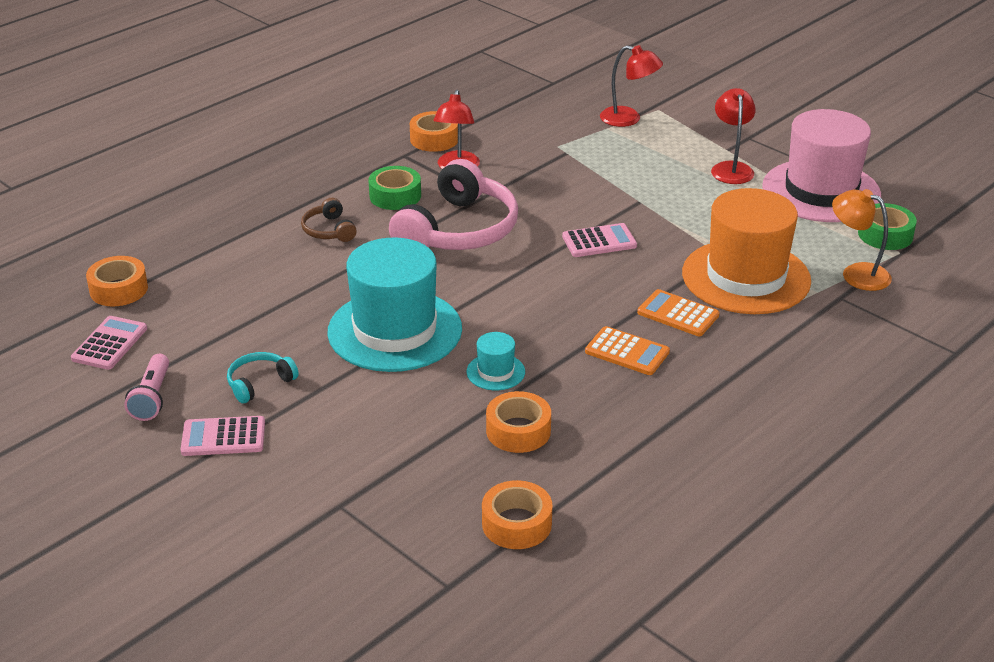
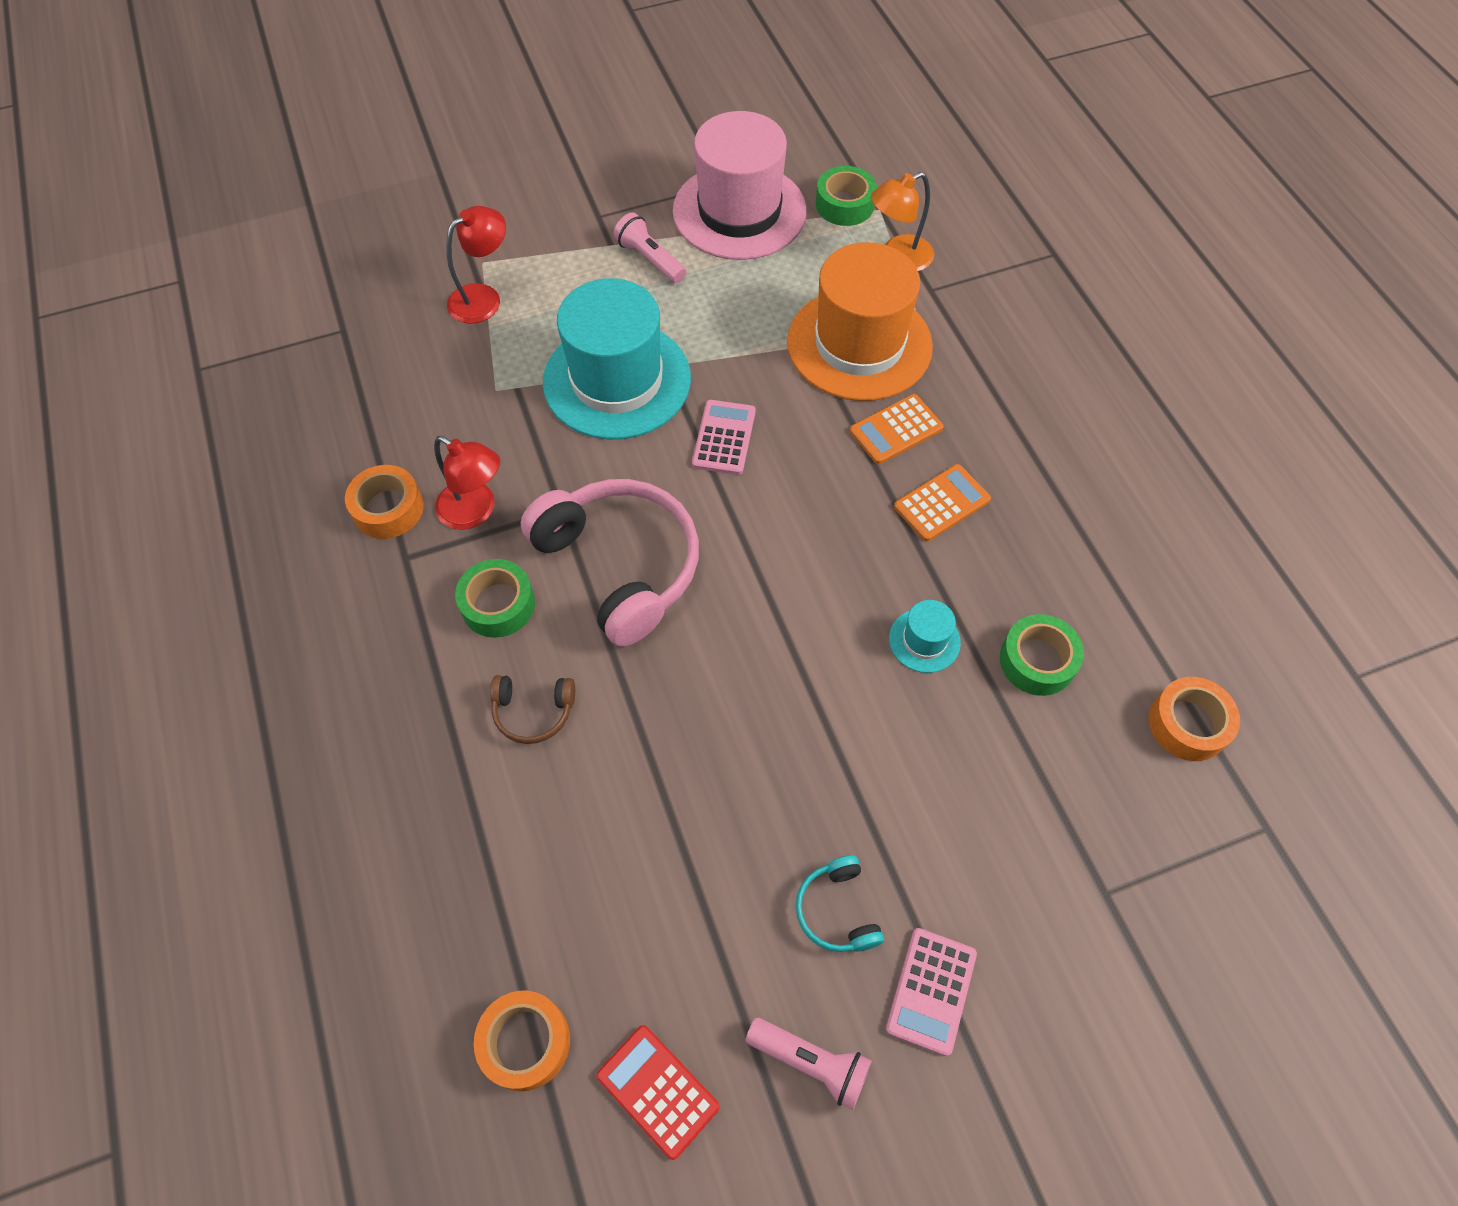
camera: 65 degrees left, 25 degrees up
(109, 344) = (657, 1091): pink calculator -> red calculator
(395, 330) = (797, 714): turquoise hat -> turquoise hat (617, 380)
(518, 431) = (1037, 661): orange tape -> green tape
(731, 168) = (650, 259): red lamp -> pink flashlight

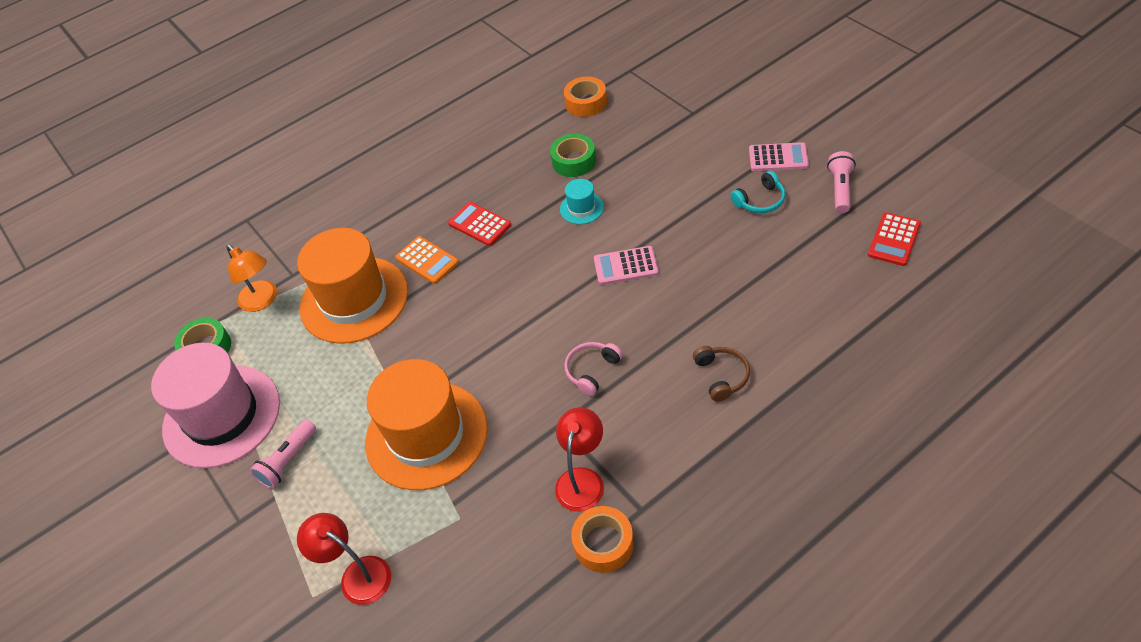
camera: 100 degrees left, 10 degrees down
(498, 604) = (653, 430): green tape -> none
(525, 1042) = (910, 301): orange tape -> none
(617, 380) = (426, 435): turquoise hat -> orange hat
(620, 565) = (592, 370): pink headphones -> pink headphones, size x0.46
(724, 438) = (462, 349): pink calculator -> pink calculator (626, 266)
(941, 503) = (479, 224): orange calculator -> red calculator

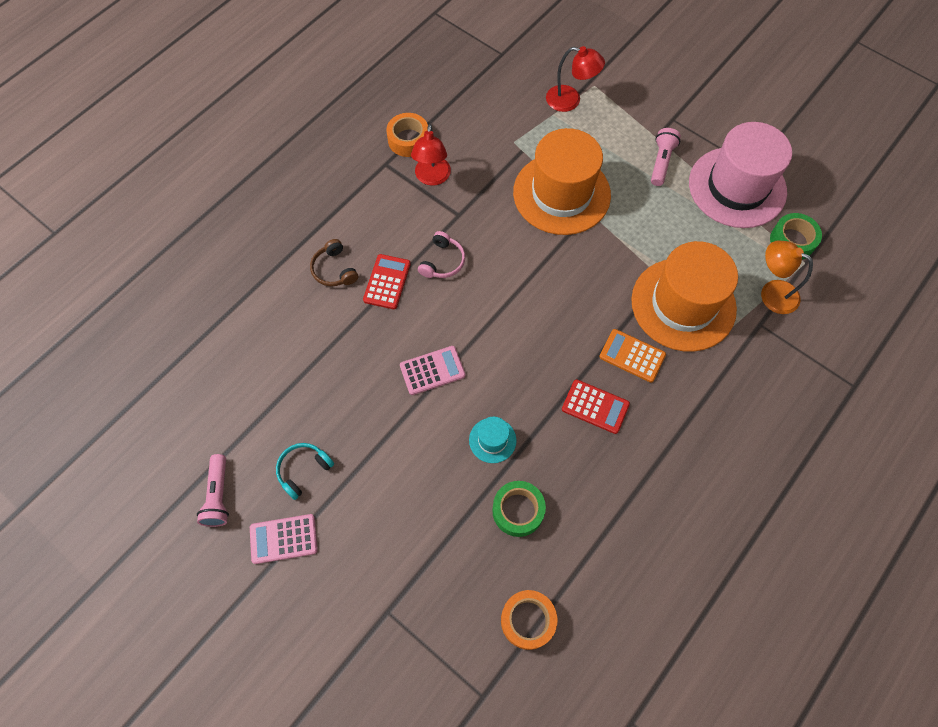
camera: 160 degrees right, 15 degrees up
(894, 239) = (172, 431): red calculator -> red calculator (387, 282)

